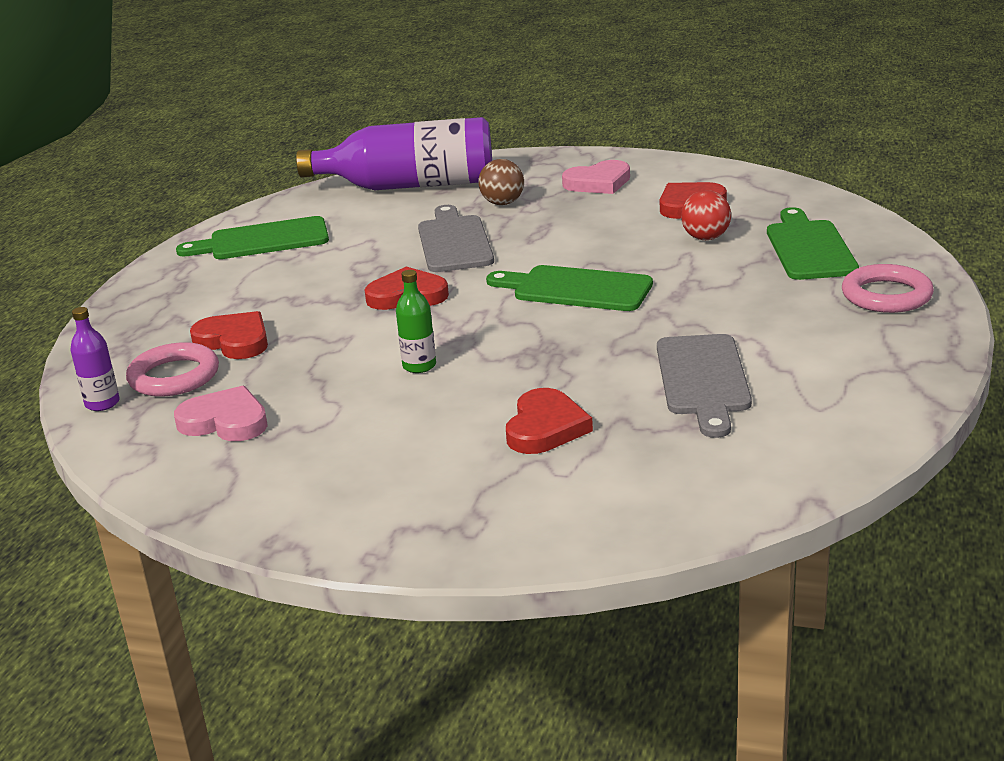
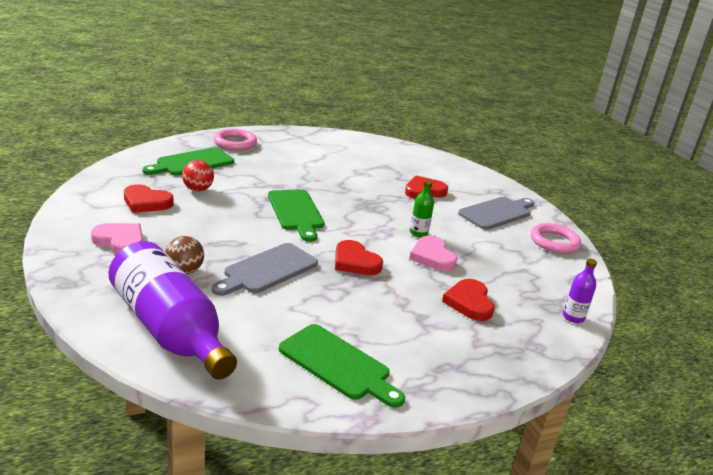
camera: 135 degrees left, 0 degrees up
(174, 376) = (523, 305): pink ring -> pink ring (554, 242)
(225, 421) = (527, 268): pink heart -> pink heart (432, 257)
(703, 379) = (350, 168): grey cutting board -> grey cutting board (497, 213)

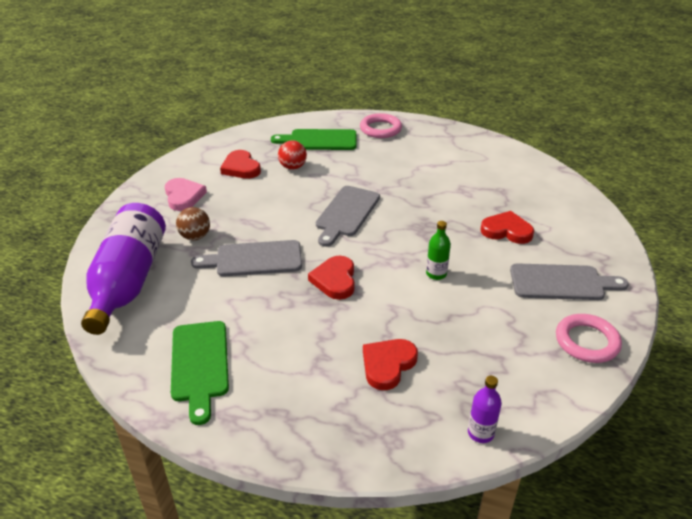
camera: 45 degrees right, 10 degrees up
(296, 212) = (346, 213): green cutting board -> grey cutting board
(432, 257) = (416, 303): pink heart -> none

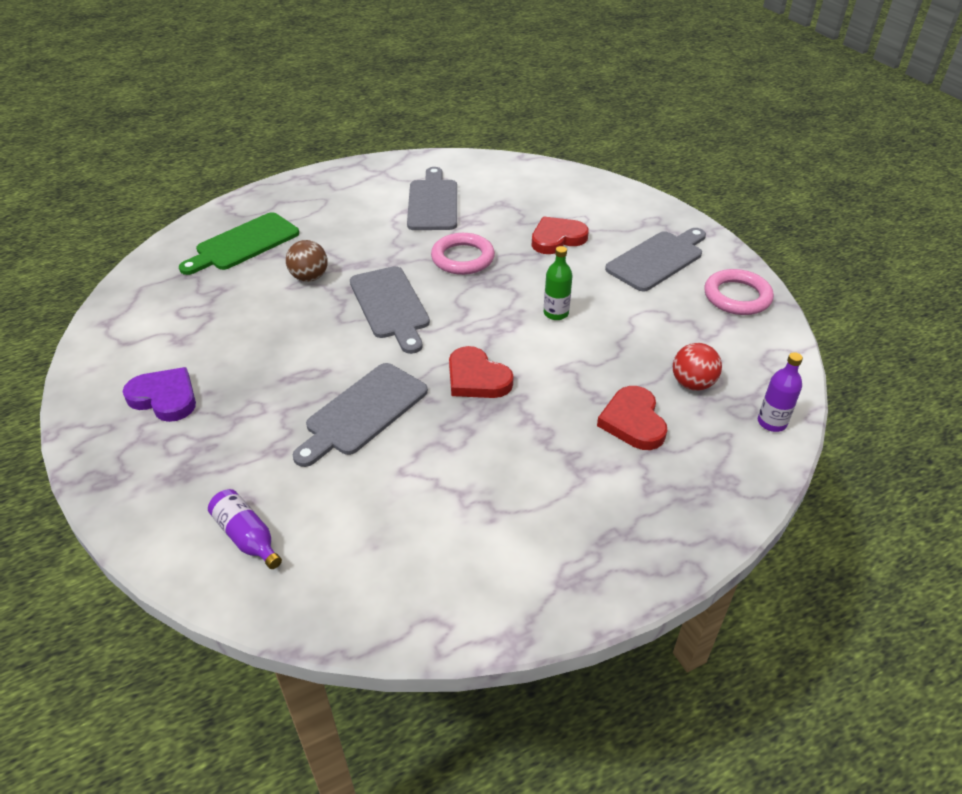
camera: 45 degrees left, 5 degrees up
(128, 281) = (247, 537): purple bottle -> purple bottle, size x0.41
(183, 196) = (165, 397): pink heart -> purple heart
(195, 237) = (254, 433): brown ball -> brown ball (309, 277)
(200, 364) = (471, 556): green cutting board -> none
(241, 168) = (191, 323): red heart -> none
(293, 167) = (256, 289): red ball -> red ball (692, 384)
(380, 129) = (297, 198): pink ring -> pink ring (462, 258)
(456, 168) = (433, 203): none -> grey cutting board

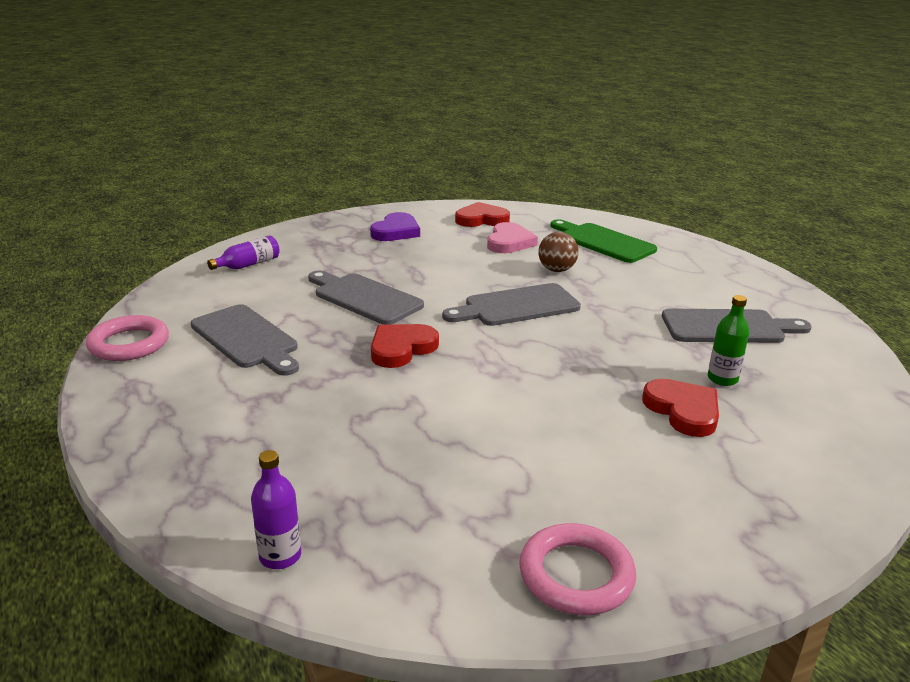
camera: 90 degrees right, 15 degrees down
(227, 305) = (509, 242): none -> pink heart
(462, 258) = (613, 344): pink ring -> pink ring (129, 344)
(556, 313) = (513, 400): green bottle -> green bottle (722, 379)
(633, 421) = (314, 438): red heart -> red heart (481, 219)
(657, 259) = (661, 498): grey cutting board -> grey cutting board (247, 339)
(692, 384) = (370, 493): red ball -> none

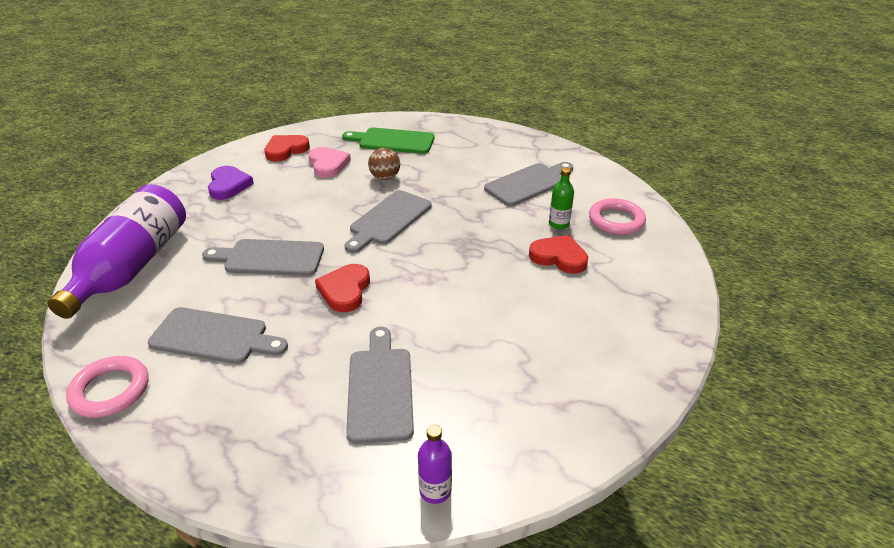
camera: 35 degrees left, 10 degrees up
(248, 265) = (132, 266): purple bottle -> purple bottle, size x2.44
(335, 443) = (380, 389): none -> grey cutting board
(576, 575) = (605, 397): pink ring -> pink ring (616, 220)

